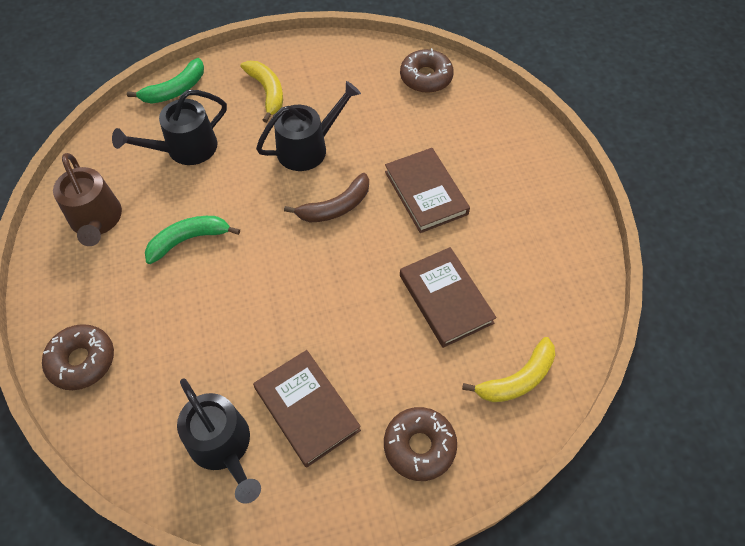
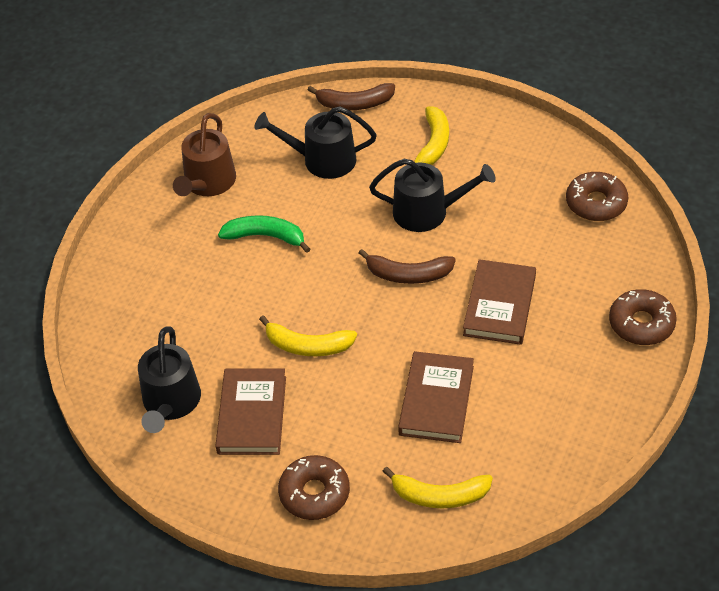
camera: 40 degrees right, 10 degrees down
(82, 361) = (119, 284): brown donut -> brown donut (641, 324)
(175, 90) = (355, 104): green banana -> brown banana
(304, 315) = (308, 346): none -> yellow banana

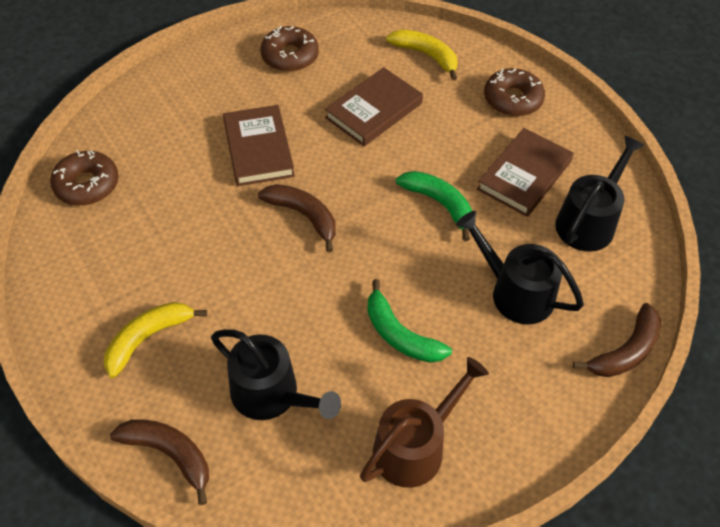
camera: 150 degrees left, 5 degrees up
(92, 314) = (625, 351): none -> brown banana
(308, 346) = (439, 204): yellow banana -> green banana
(427, 212) = (229, 265): black watering can -> black watering can (515, 292)
(499, 305) = (258, 149): brown book -> brown book turned 60 degrees counterclockwise
(641, 324) = (176, 80): brown donut -> brown donut (290, 56)

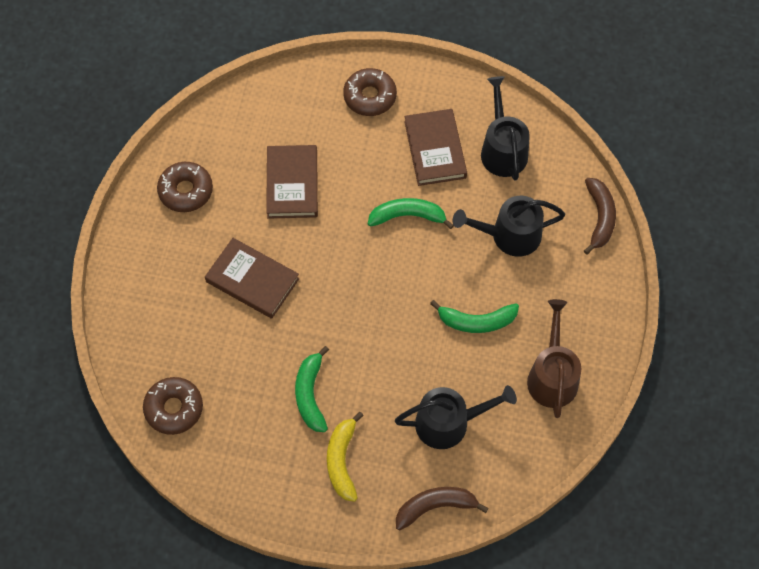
camera: 45 degrees left, 10 degrees up
(192, 265) = (310, 394): none -> green banana
(303, 216) = (337, 300): brown banana -> none
(426, 55) = (277, 109): yellow banana -> none

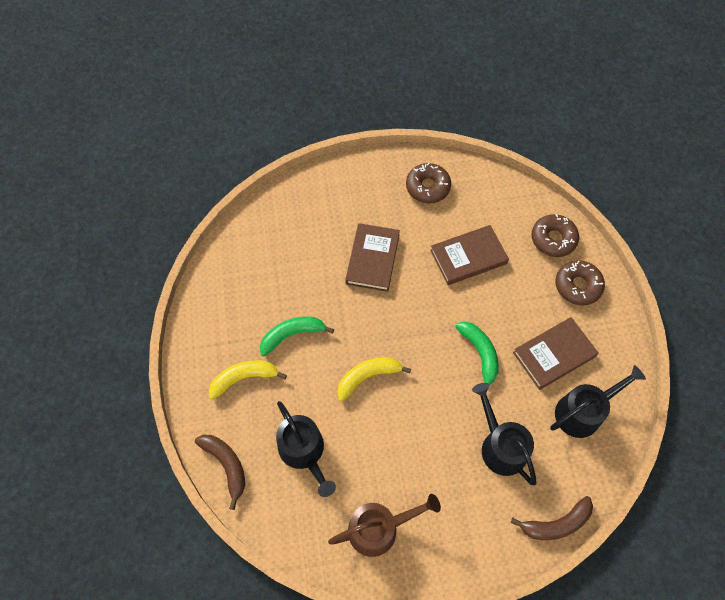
camera: 70 degrees right, 0 degrees up
(174, 408) = (248, 245): brown donut -> brown donut (553, 239)
(390, 333) = (367, 377): none -> yellow banana
(477, 321) = (405, 444): green banana -> none

